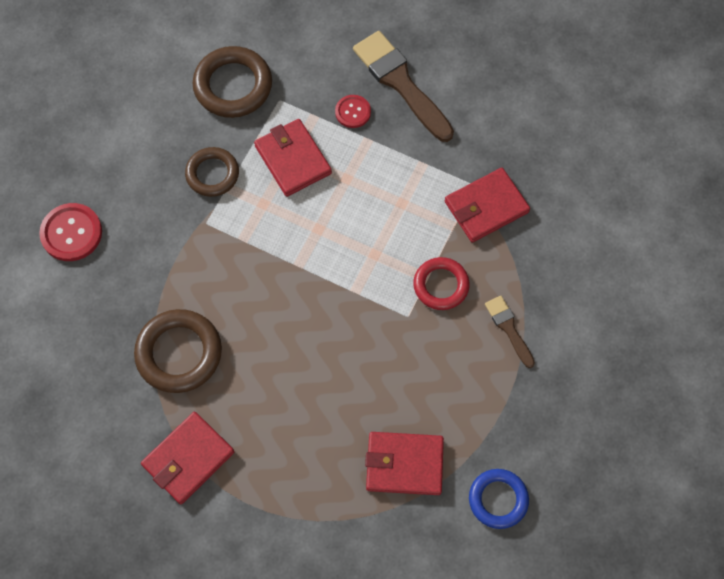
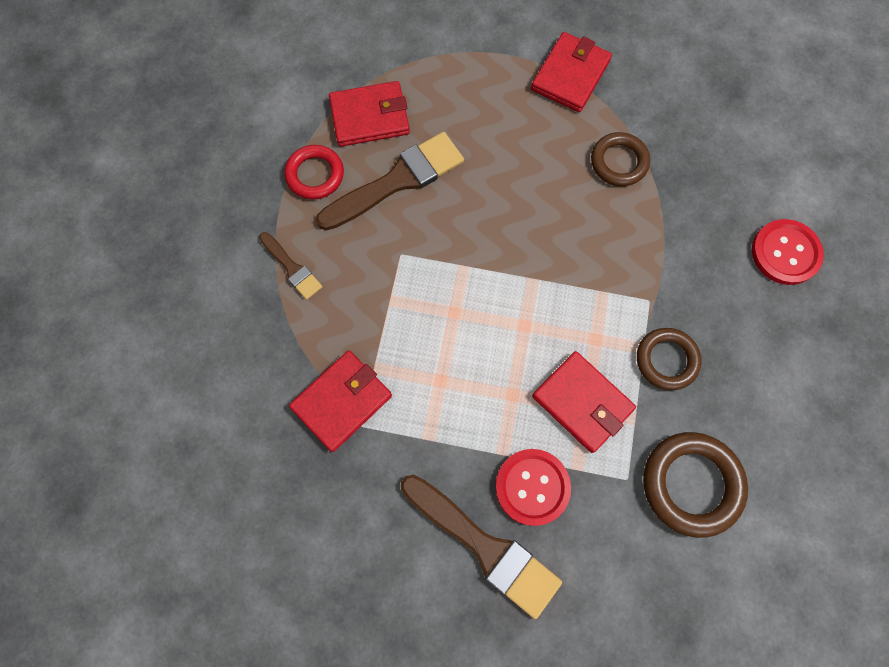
camera: 165 degrees right, 5 degrees up
(179, 353) = (619, 162): brown ring -> brown ring, size x0.66
(353, 112) = (532, 487): red button -> red button, size x1.63
(393, 388) = (397, 181): none -> brown brush
(441, 285) = (374, 296): red ring -> red ring (315, 175)
(498, 499) = (276, 108): blue ring -> none

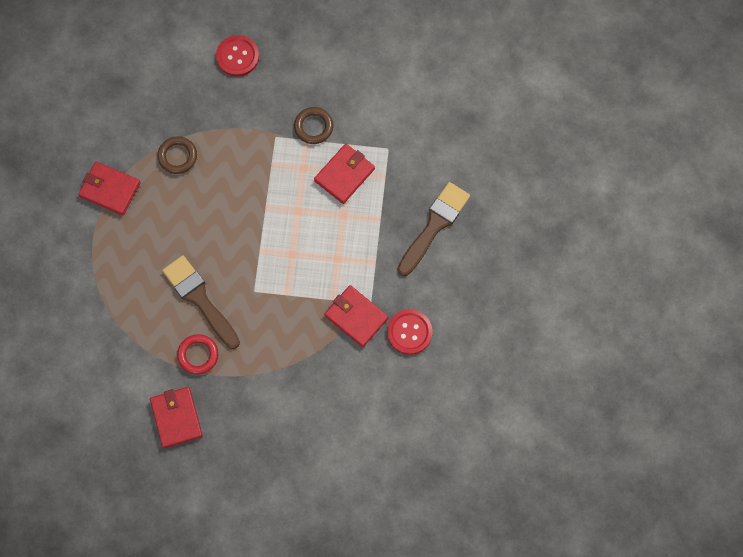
camera: 95 degrees left, 0 degrees up
(292, 268) = (269, 360): brown brush -> none
(369, 117) = (150, 323): red wallet -> red wallet (176, 418)
(532, 487) = (397, 201): red button -> red button (409, 332)
(691, 484) = (387, 114): brown ring -> none

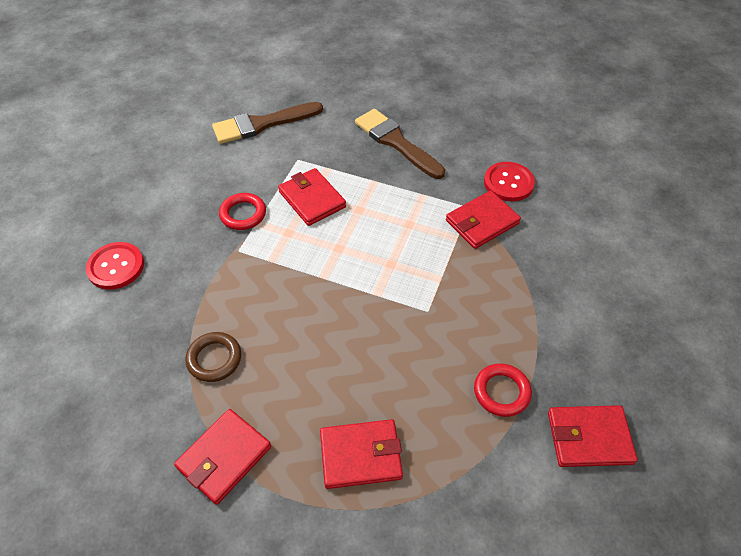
camera: 75 degrees left, 20 degrees down
(130, 272) = (360, 455): none -> red wallet
(199, 299) = (423, 374): brown brush -> brown brush (262, 124)
(313, 127) = (243, 214): brown ring -> red ring

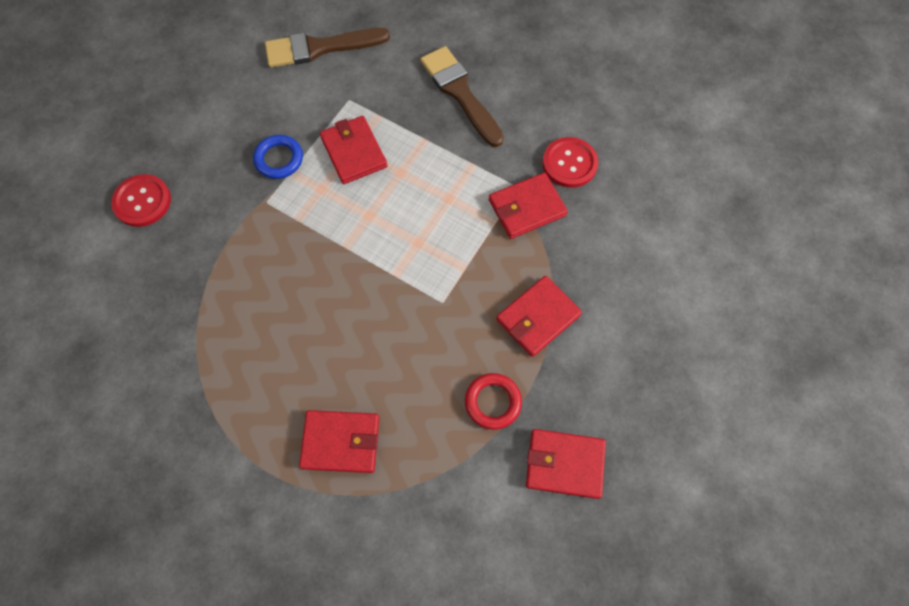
camera: 10 degrees right, 15 degrees up
(214, 359) = (222, 319): brown ring -> none
(224, 457) = (215, 421): red wallet -> red wallet (538, 317)
(243, 214) = (279, 159): red ring -> blue ring

